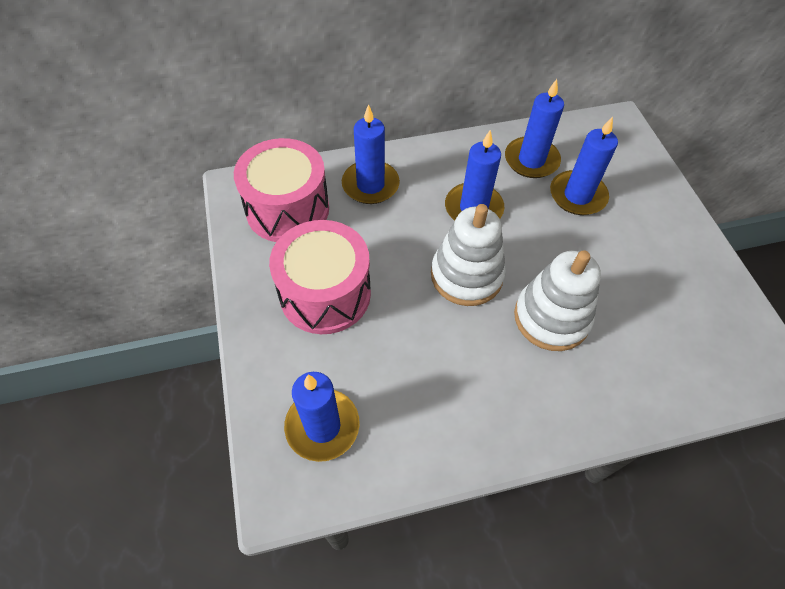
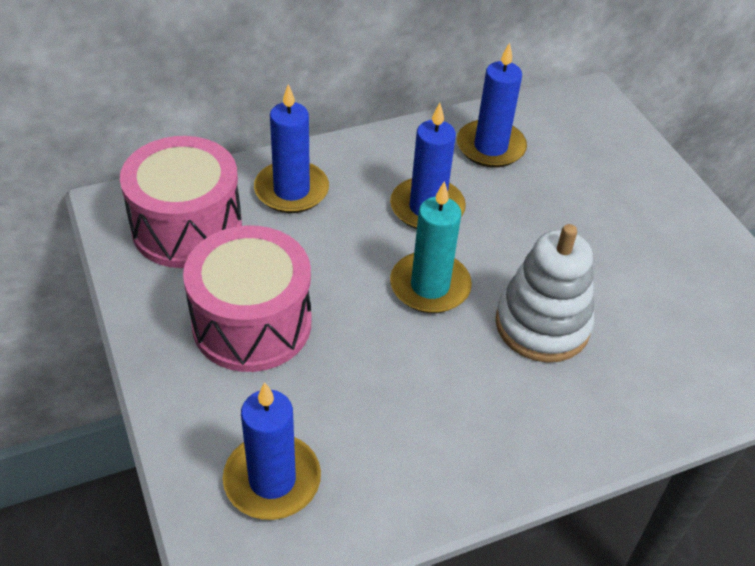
camera: 10 degrees left, 10 degrees down
(466, 275) = (430, 286): white stacking toy -> turquoise candle
(577, 195) = (553, 183): blue candle -> none

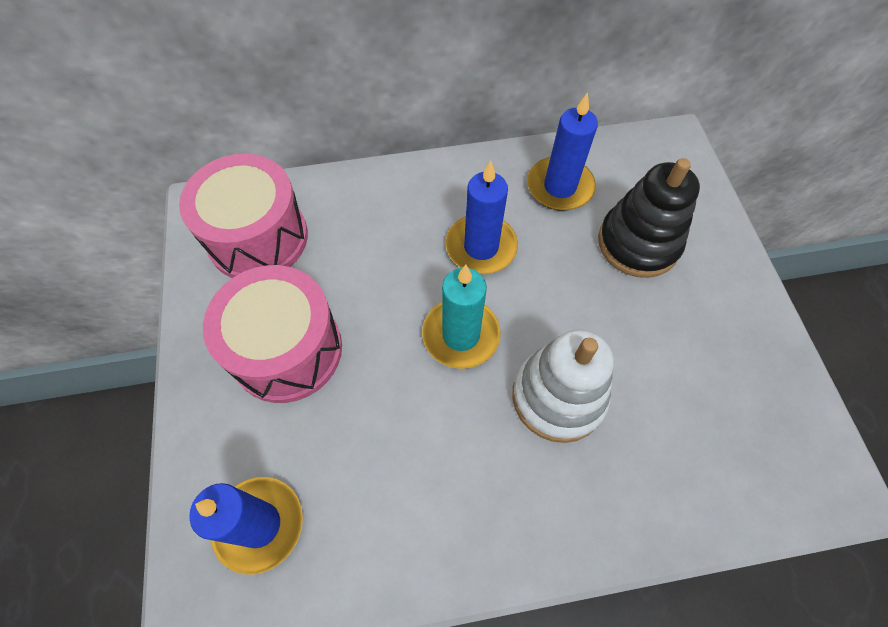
camera: 15 degrees right, 15 degrees up
(291, 190) = (361, 211): blue candle -> none
(581, 186) = (638, 243): none -> black stacking toy

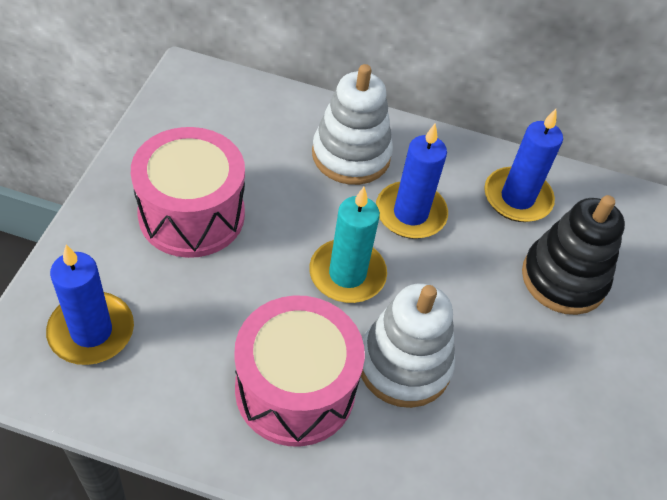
camera: 20 degrees right, 10 degrees down
(258, 238) = (220, 118): pink drum -> pink drum (295, 389)
(398, 216) = (351, 155): none -> white stacking toy

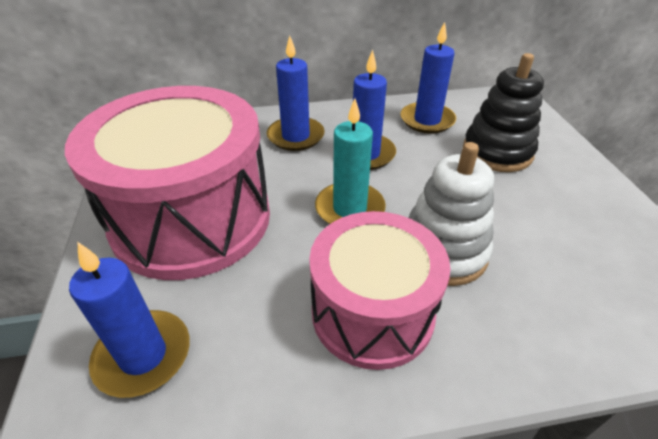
camera: 20 degrees left, 10 degrees down
(191, 214) = (192, 219): pink drum -> pink drum, size x1.56
(351, 155) = (295, 136): white stacking toy -> blue candle

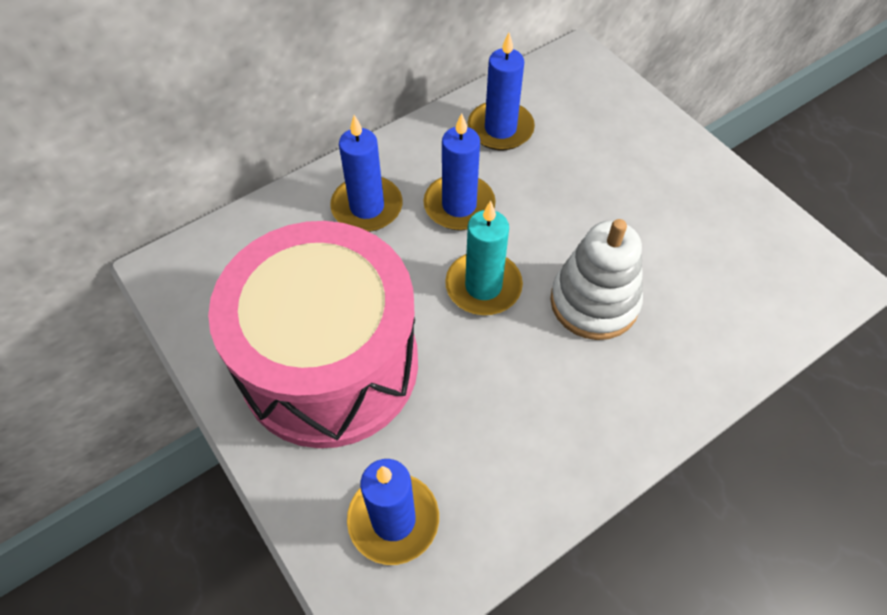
camera: 25 degrees left, 15 degrees up
(372, 312) = (564, 391): pink drum -> none
(497, 152) = (592, 152): black stacking toy -> none

